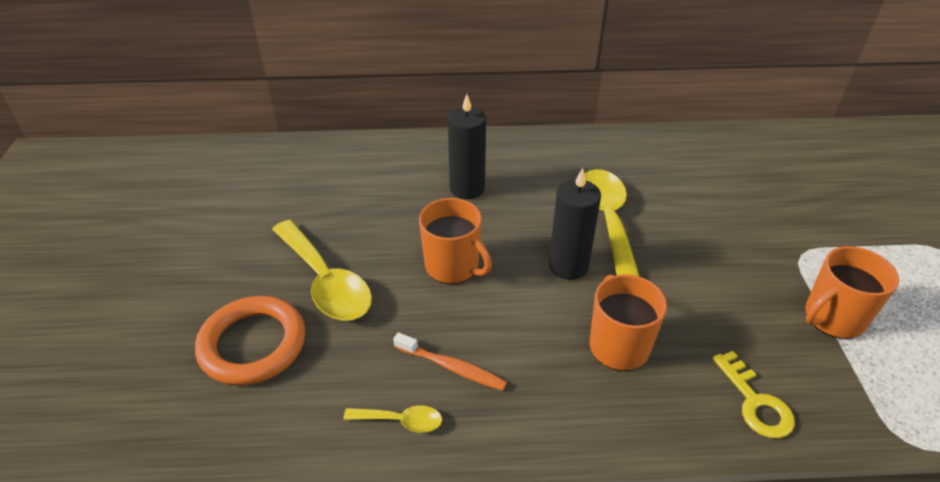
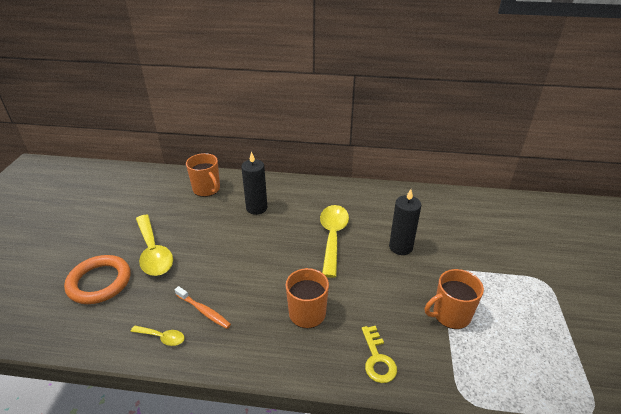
camera: 10 degrees right, 5 degrees down
(453, 266) = (229, 252): orange mug -> orange mug (207, 189)
(568, 266) = (297, 261): black candle -> black candle (400, 247)

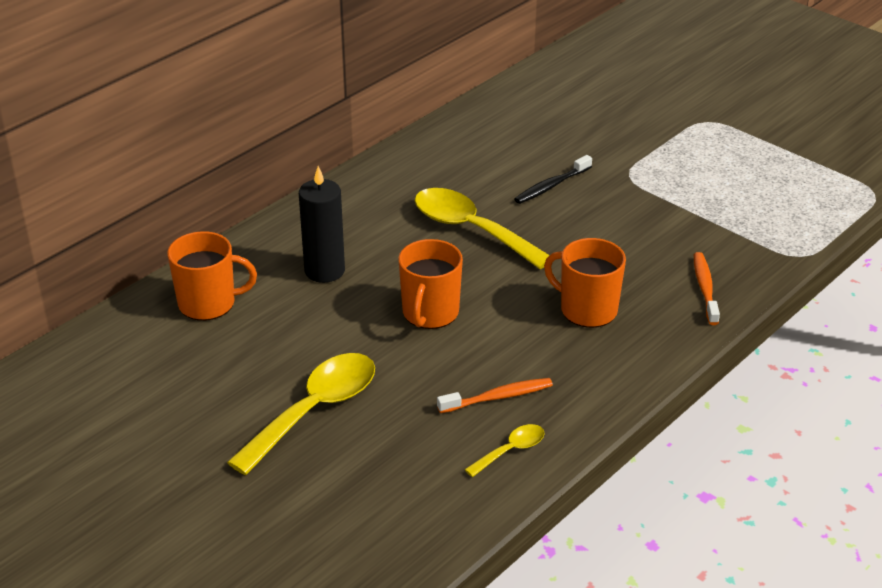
camera: 55 degrees left, 0 degrees up
(99, 282) = (327, 487): orange ring -> none
(153, 252) = (314, 410): yellow spoon -> yellow spoon turned 60 degrees counterclockwise
(377, 359) = (705, 288): yellow key -> orange toothbrush
(400, 247) = (551, 186): black candle -> black toothbrush
(450, 315) = (692, 207): orange mug -> orange mug (430, 313)

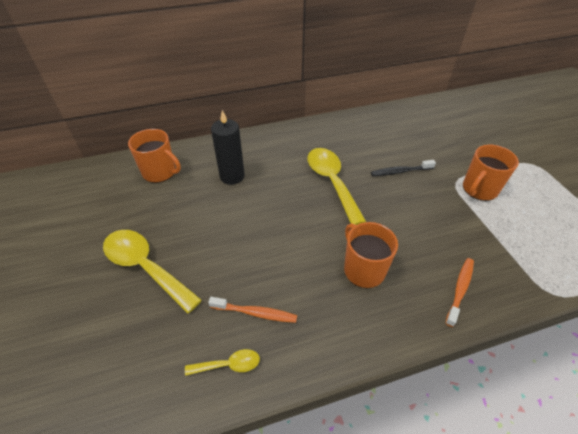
camera: 30 degrees right, 10 degrees up
(314, 410) = (145, 267): yellow spoon -> yellow spoon turned 120 degrees counterclockwise
(430, 313) = (265, 228): orange mug -> orange mug (479, 189)

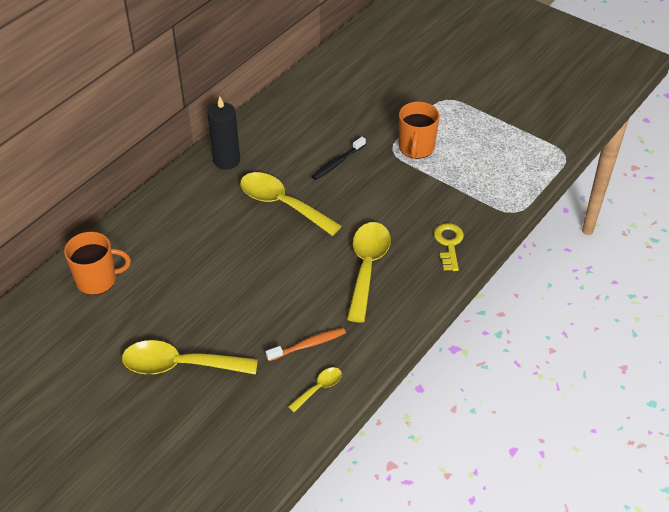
camera: 35 degrees left, 0 degrees up
(232, 176) = (179, 246): black candle -> black candle (226, 160)
(363, 269) = (367, 267): orange mug -> yellow spoon
(460, 290) = (449, 244): orange toothbrush -> yellow key

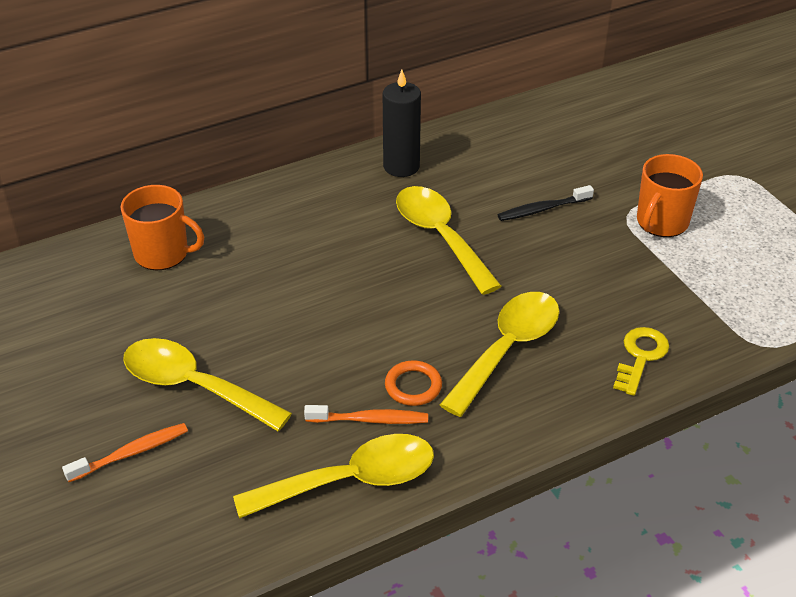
camera: 25 degrees right, 5 degrees down
(166, 425) = (131, 453): none -> orange toothbrush
(319, 388) = (351, 481): yellow spoon -> yellow spoon, size x2.07
(322, 313) = (413, 386): none -> orange ring

